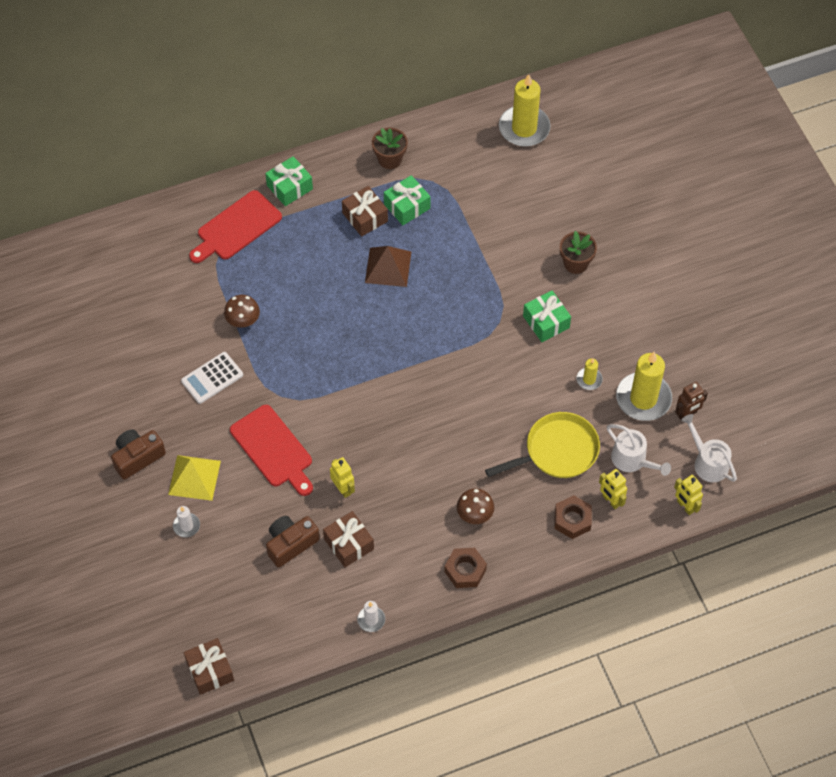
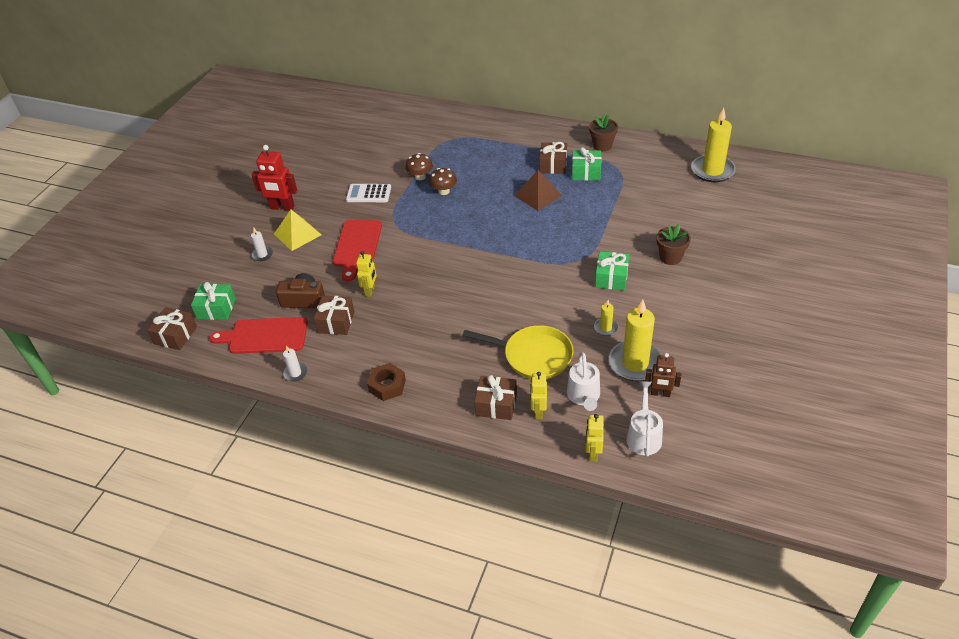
camera: 45 degrees right, 15 degrees down
(137, 457) = (282, 207): brown camera -> red robot
(236, 228) = (471, 134): red cutting board -> red cutting board (264, 336)
(289, 187) = (524, 131): green gift -> green gift (216, 309)
(475, 514) = (433, 357): brown mushroom -> brown mushroom (444, 191)
(572, 520) = (496, 405): brown nut -> brown gift

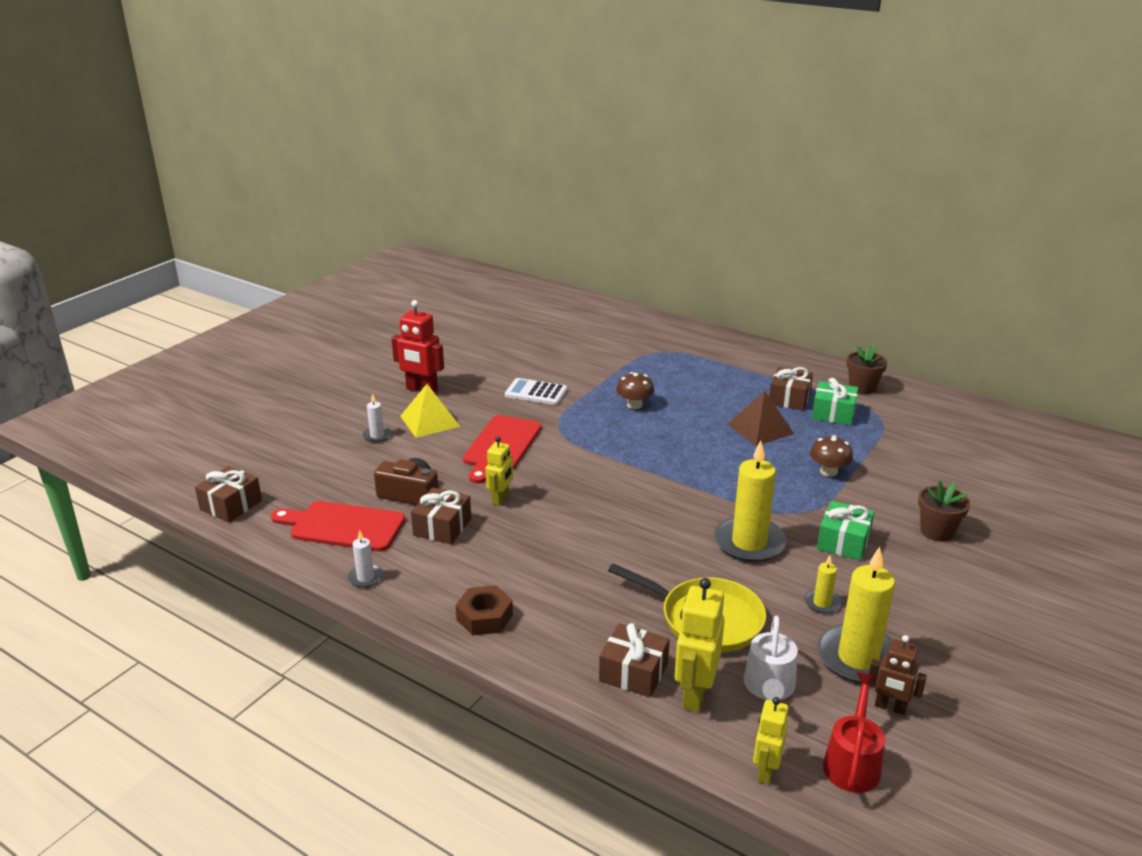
camera: 10 degrees right, 15 degrees down
(216, 309) = (295, 484): green gift -> none
(420, 176) = (608, 385): brown mushroom -> brown mushroom (828, 471)
(538, 411) = (694, 694): yellow robot -> yellow robot, size x1.58
(643, 435) = (852, 762): white watering can -> red watering can
(712, 171) = (1016, 439): yellow candle -> yellow candle (749, 543)

